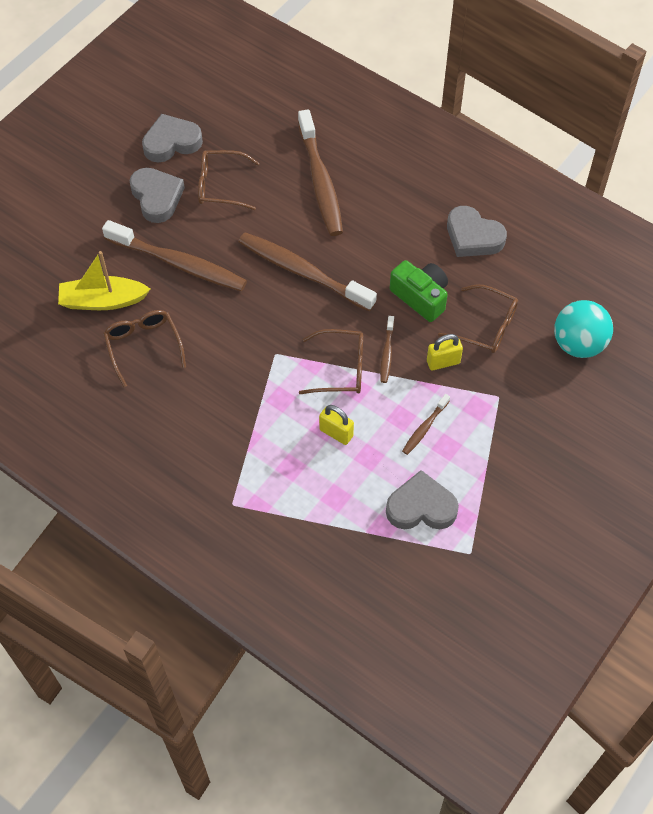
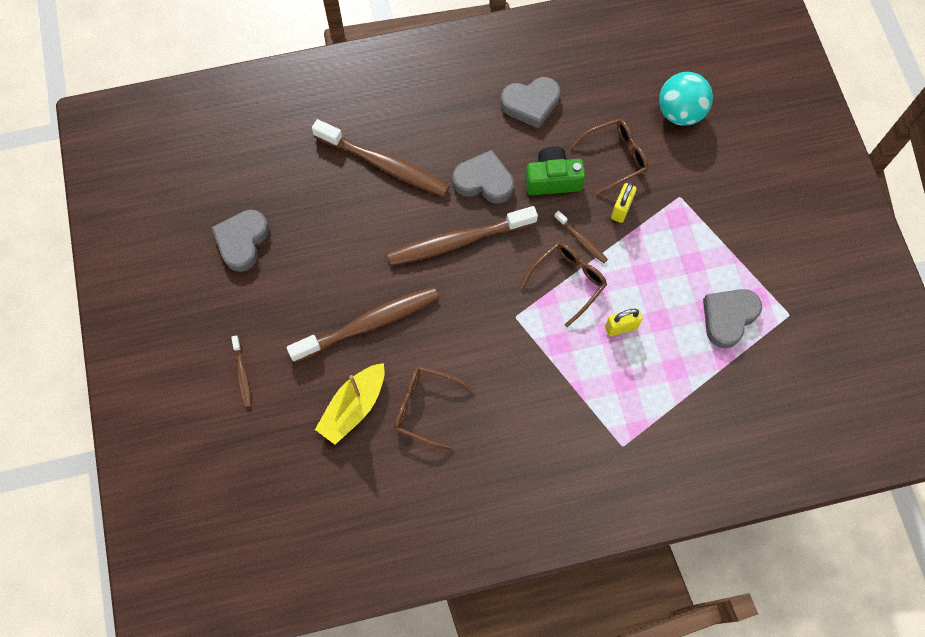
camera: 50 degrees left, 10 degrees up
(157, 197) = (288, 293): grey heart -> grey heart (484, 181)
(221, 186) = (321, 237): brown glasses -> none
(424, 428) = (666, 265): brown toothbrush -> brown toothbrush (242, 374)

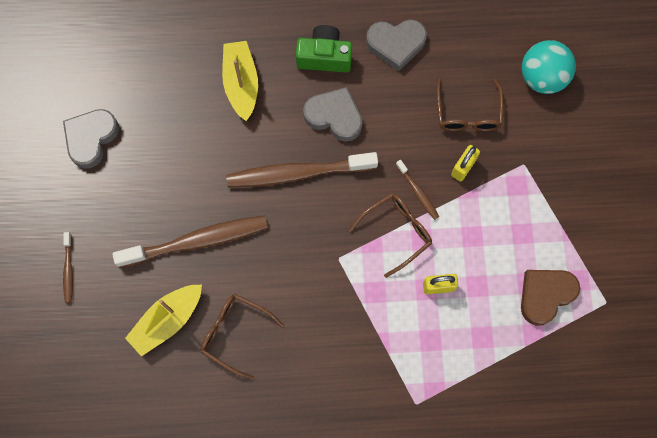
camera: 10 degrees right, 5 degrees up
(384, 165) = (241, 84): brown toothbrush -> yellow boat
(552, 179) = (402, 126): green camera -> green camera (324, 56)
(615, 158) = (468, 113): brown glasses -> brown glasses turned 105 degrees clockwise
(728, 317) = (545, 295): grey heart -> brown heart

